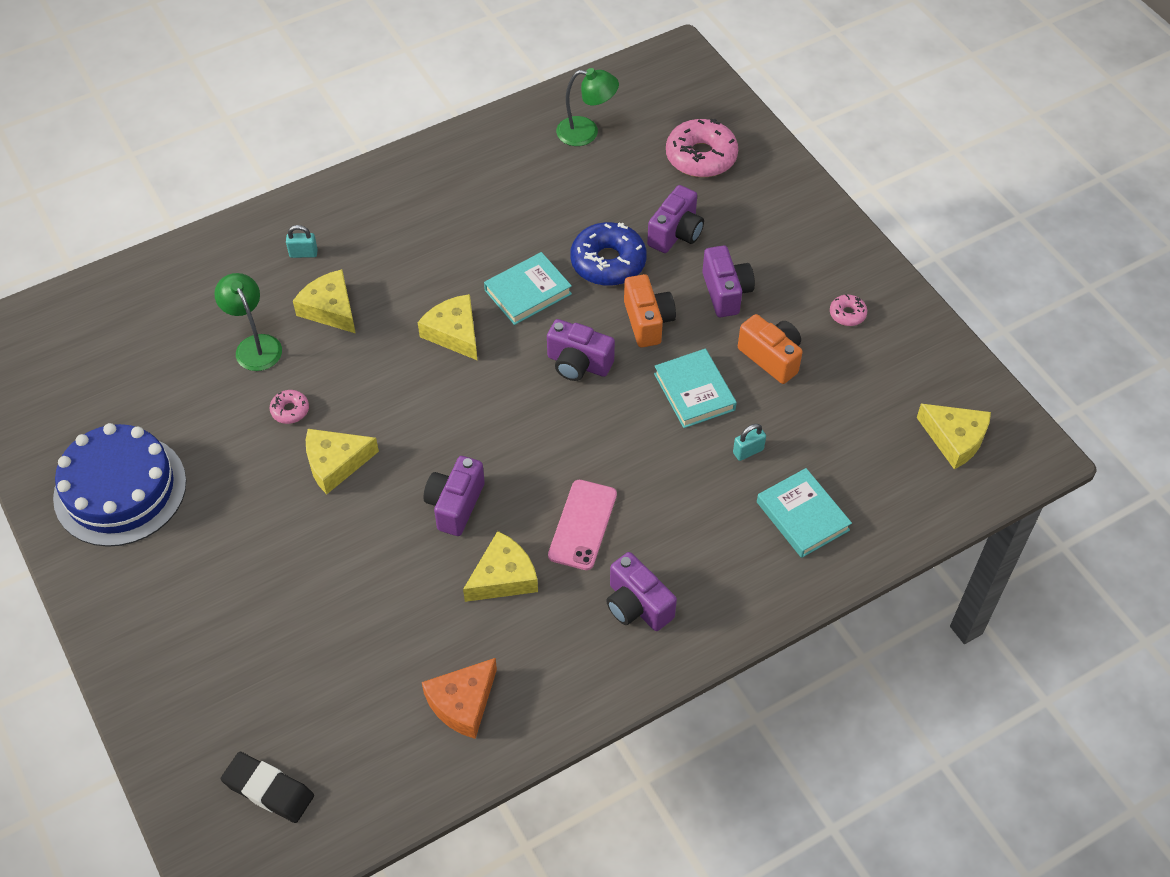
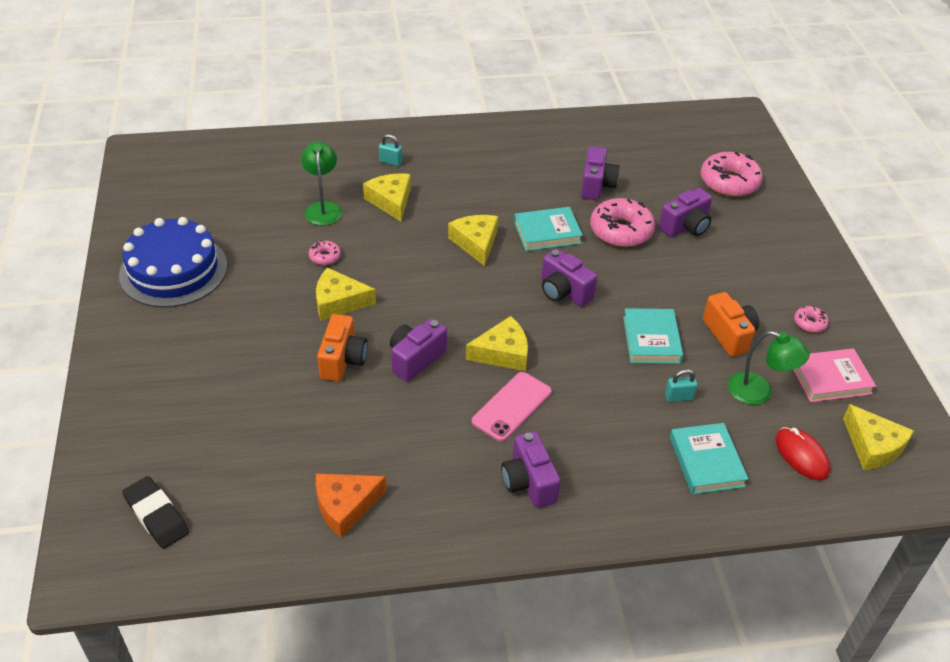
camera: 20 degrees right, 10 degrees down
(503, 577) = (427, 423): yellow cheese -> yellow cheese (503, 353)
(586, 132) = (644, 143): green lamp -> green lamp (759, 392)
(608, 262) = (621, 231): blue donut -> pink donut
(648, 322) = (634, 279): orange camera -> orange camera (343, 360)
(726, 292) = (709, 278): purple camera -> purple camera (596, 185)
(889, 375) = (830, 379): none -> pink book
(891, 475) = (801, 455): none -> red mouse

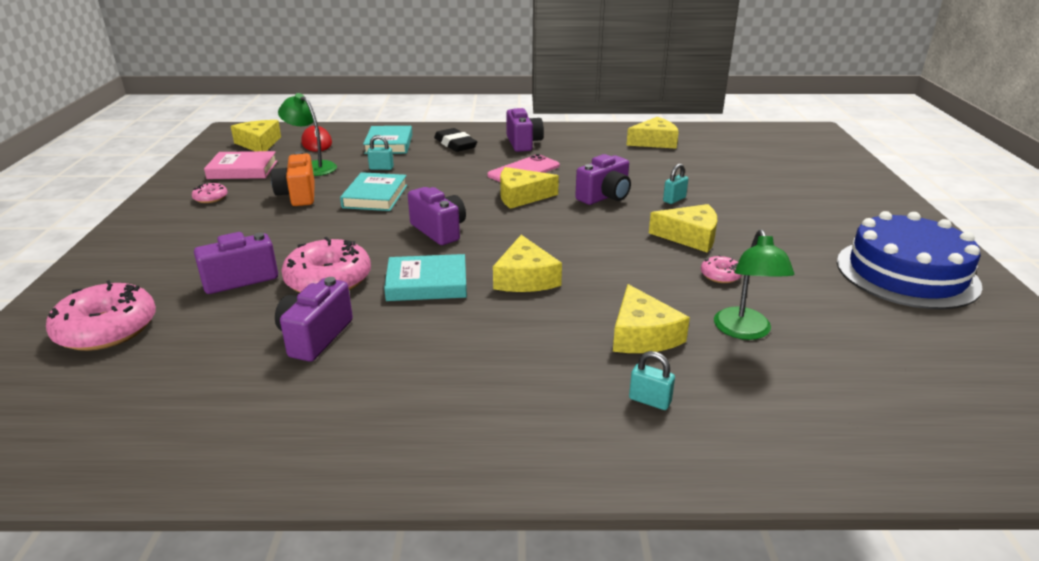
camera: 170 degrees left, 15 degrees down
(157, 515) = (786, 145): black eraser -> black eraser (455, 144)
(343, 360) = (674, 199): orange camera -> turquoise padlock
(345, 506) = (654, 142): orange cheese -> yellow cheese

